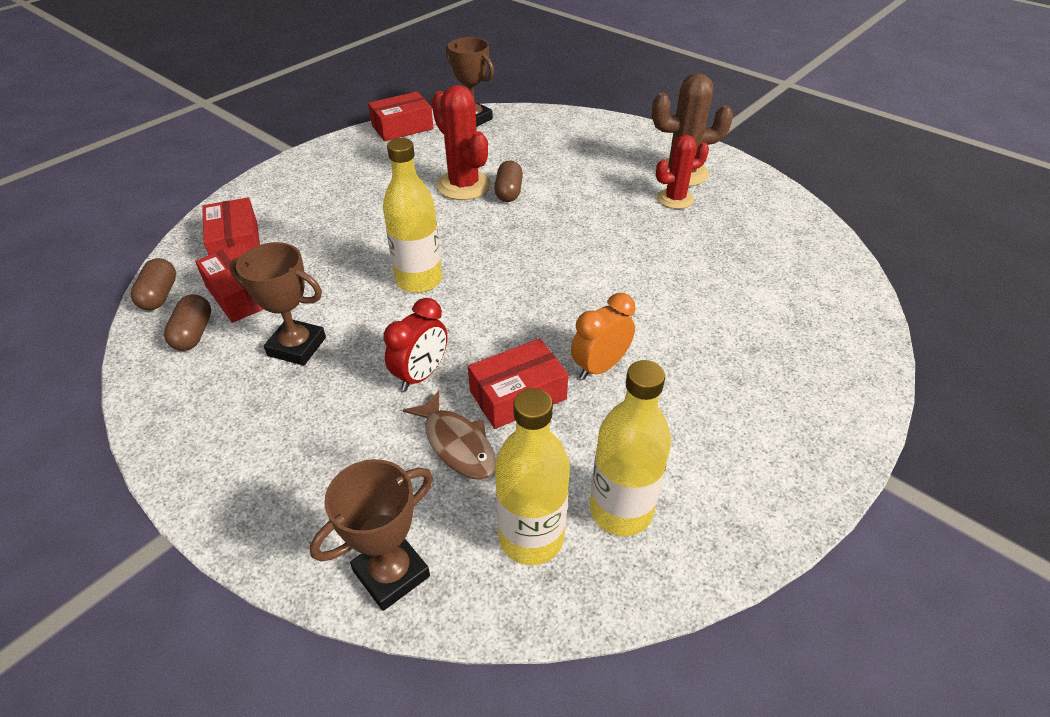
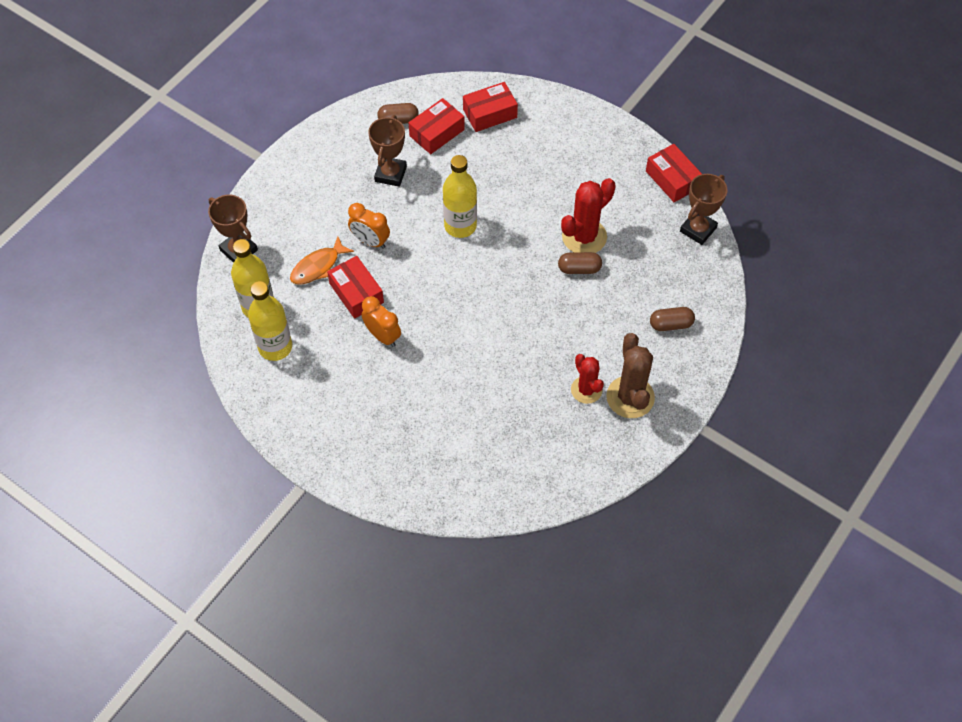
camera: 85 degrees right, 15 degrees up
(159, 295) = (432, 91): brown capsule -> brown capsule (671, 324)
(421, 375) = (370, 241): red clock -> orange clock
(457, 444) = (318, 267): brown fish -> orange fish

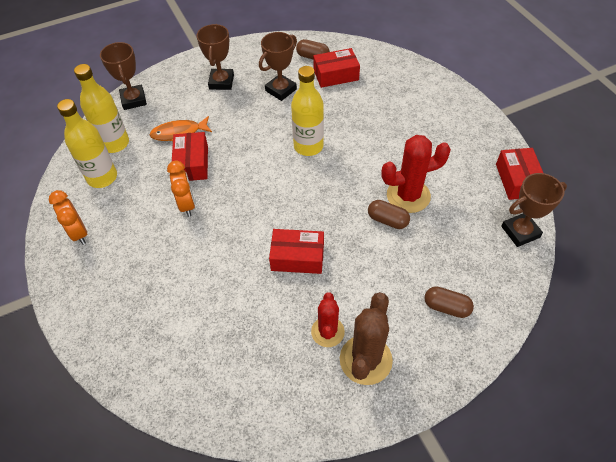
camera: 30 degrees right, 5 degrees down
(320, 190) = (221, 82): none -> brown trophy
(370, 241) = (231, 130): orange clock -> orange clock (78, 233)
(490, 113) = (386, 76): red box -> red box (297, 257)

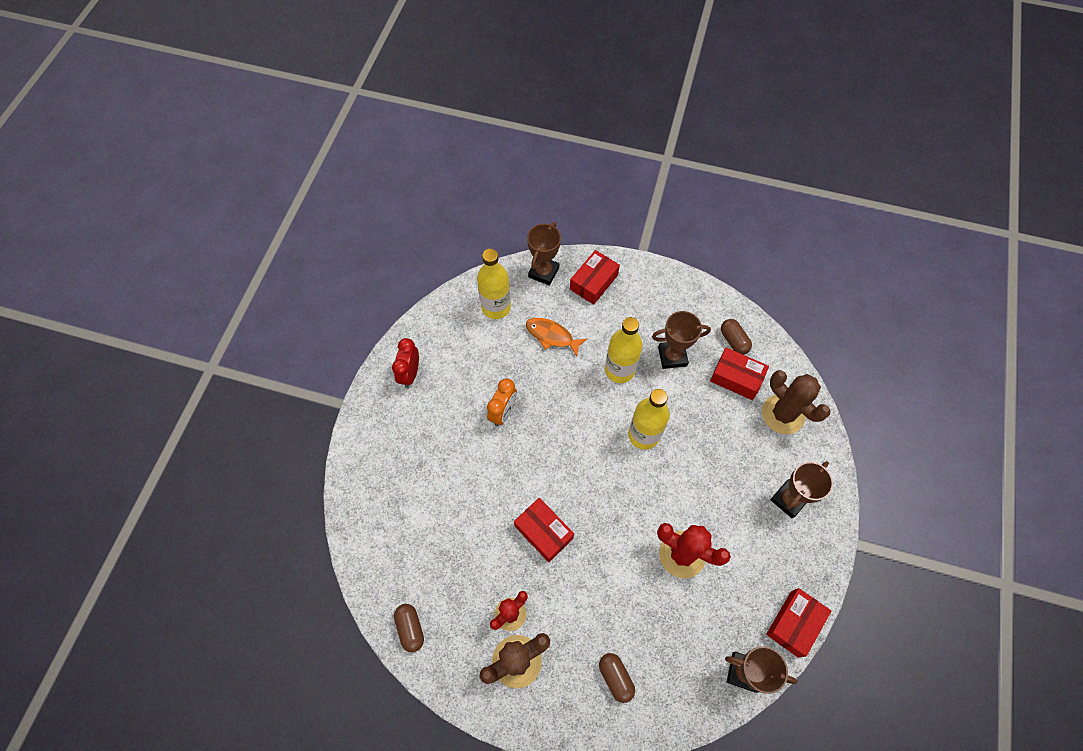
camera: 40 degrees right, 10 degrees up
(78, 233) = (410, 374): orange clock -> red clock
(102, 177) = (463, 334): yellow bottle -> yellow bottle (619, 370)
(192, 163) = (538, 375): red box -> red box (593, 282)
(221, 82) = (629, 308): brown trophy -> brown trophy (789, 499)
(385, 75) = (783, 414): none -> brown cactus
(387, 220) = (643, 562): brown capsule -> brown capsule (410, 628)

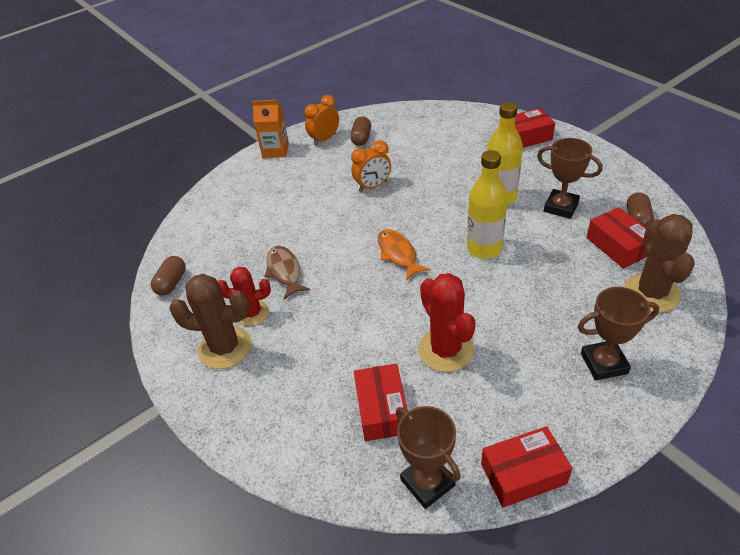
camera: 40 degrees right, 20 degrees down
(372, 414) = (275, 150): none -> orange carton
(410, 374) = (324, 139): red clock -> orange clock
(496, 307) = (427, 126): yellow bottle -> none
(502, 554) = (285, 271): none -> brown fish
(543, 272) = (486, 118): brown trophy -> none
(543, 532) = (333, 273): red box -> red box (382, 409)
(552, 336) = (458, 156): orange fish -> orange fish (398, 254)
(615, 678) = (295, 409): brown capsule -> brown capsule (361, 138)

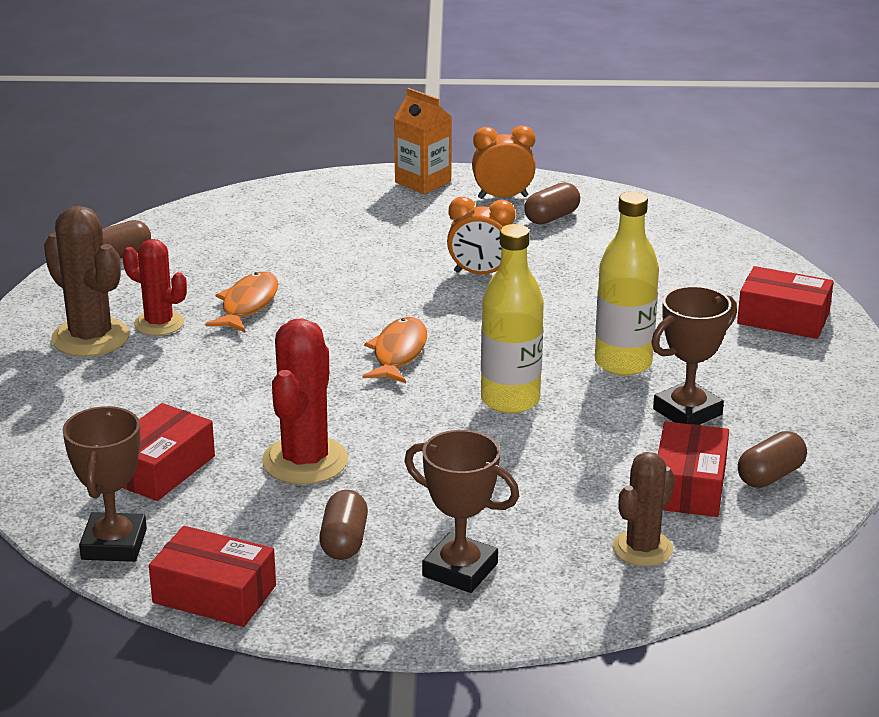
camera: 35 degrees right, 15 degrees down
(285, 271) = (247, 305): brown fish -> orange fish
(533, 387) = (344, 541): none -> brown capsule
(561, 207) = (687, 412): brown trophy -> brown trophy turned 75 degrees clockwise
(651, 293) = (642, 548): brown cactus -> brown cactus, size x0.66

